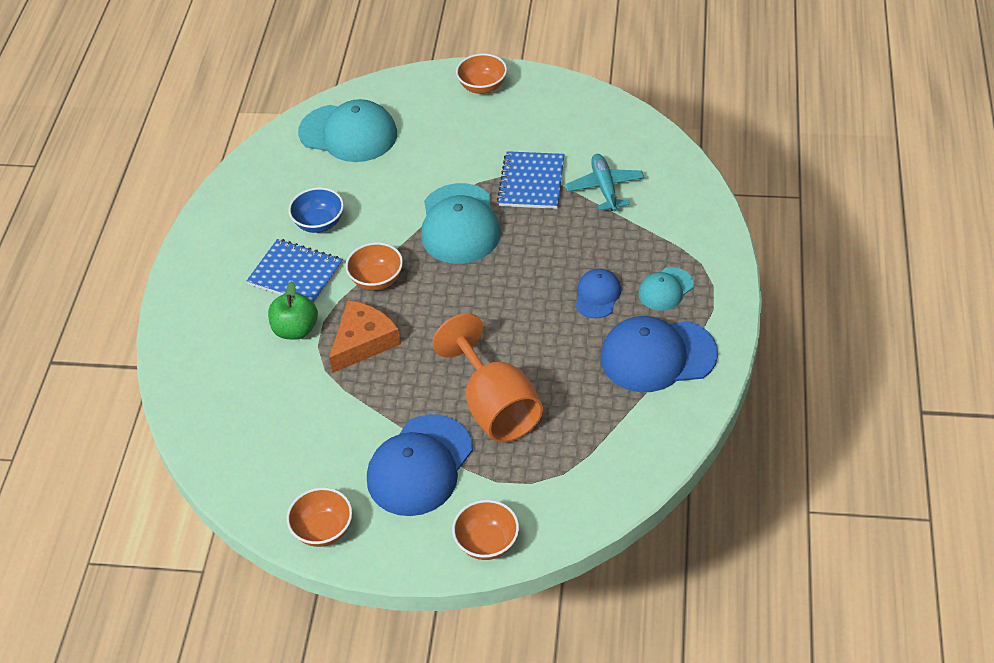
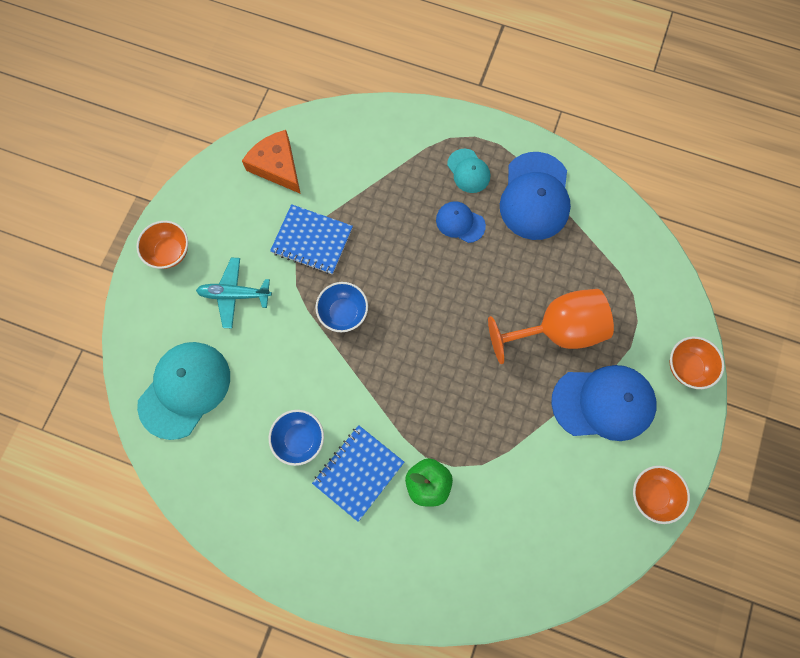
camera: 80 degrees left, 25 degrees up
(363, 341) = (458, 424): orange cheese -> orange cheese (277, 166)
(377, 280) = (388, 399): orange bowl -> none
(420, 466) = (603, 403): blue cap -> blue cap turned 45 degrees counterclockwise
(459, 224) = (343, 313): turquoise cap -> blue bowl
(605, 188) = (340, 184): turquoise plane -> turquoise plane (234, 295)

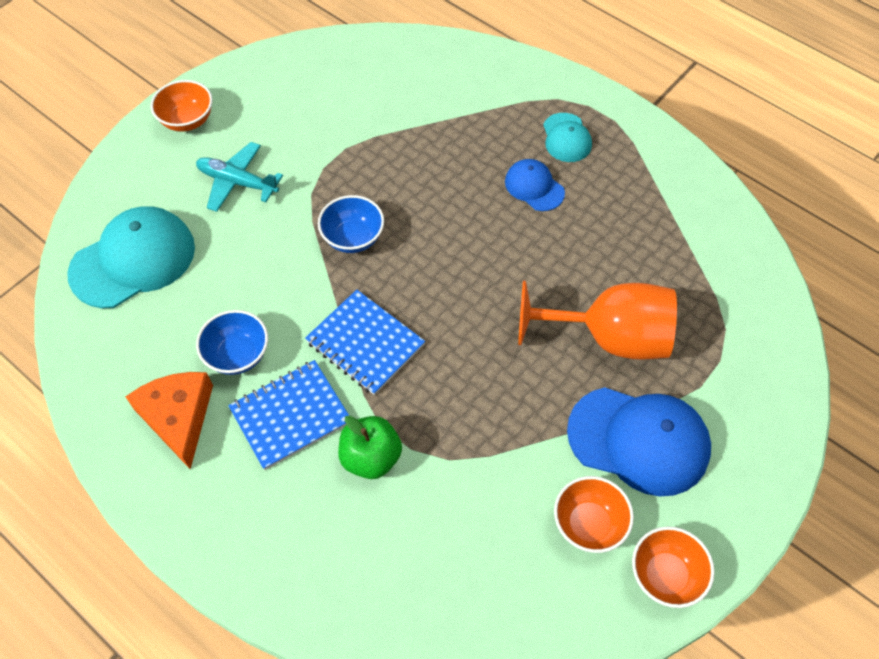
camera: 20 degrees right, 15 degrees down
(277, 166) = (346, 72): orange cheese -> orange cheese (178, 417)
(312, 240) = (351, 155): blue notebook -> blue notebook (365, 343)
(535, 196) = (638, 186): blue cap -> none
(687, 367) = (770, 435): orange bowl -> orange bowl (589, 524)

